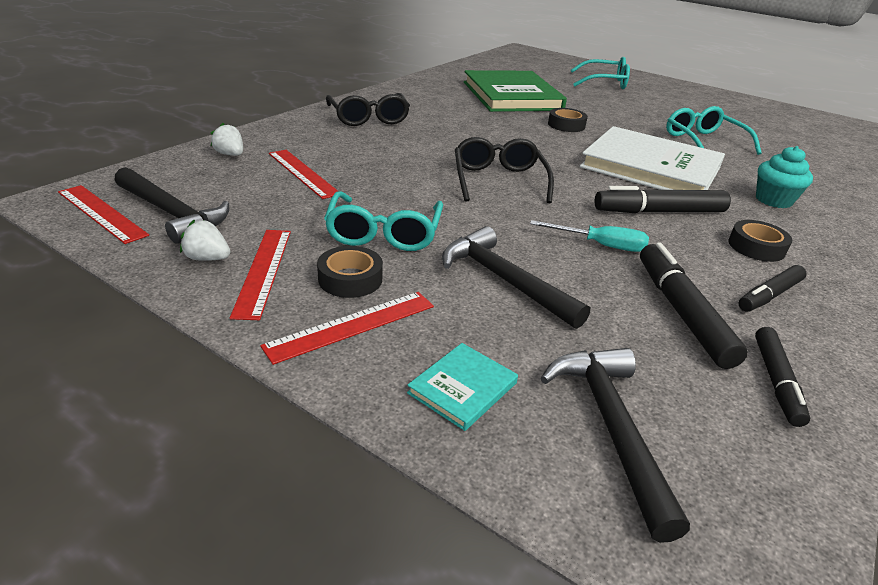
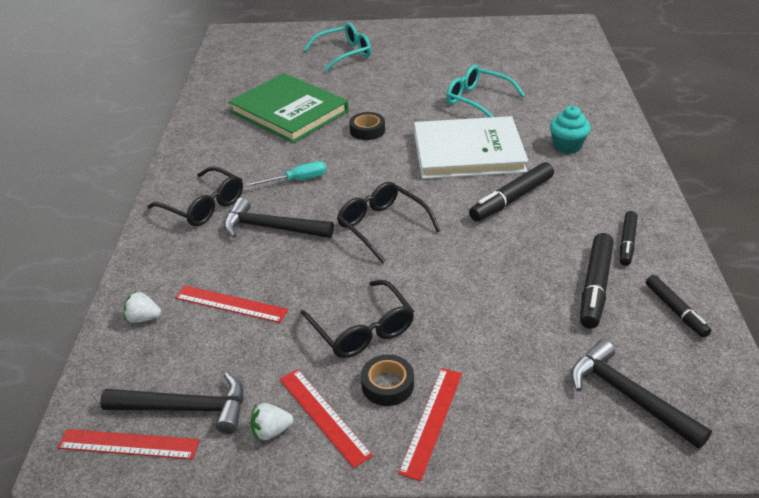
camera: 30 degrees left, 5 degrees up
(384, 233) = (362, 329): turquoise glasses -> black glasses
(462, 388) = (537, 422): turquoise book -> none
(504, 280) = (479, 324): black hammer -> black hammer (271, 228)
(600, 245) = (505, 255): turquoise screwdriver -> turquoise screwdriver (297, 180)
(681, 312) = (595, 287): black marker -> black marker turned 120 degrees counterclockwise
(756, 247) = (590, 201): black tape -> none

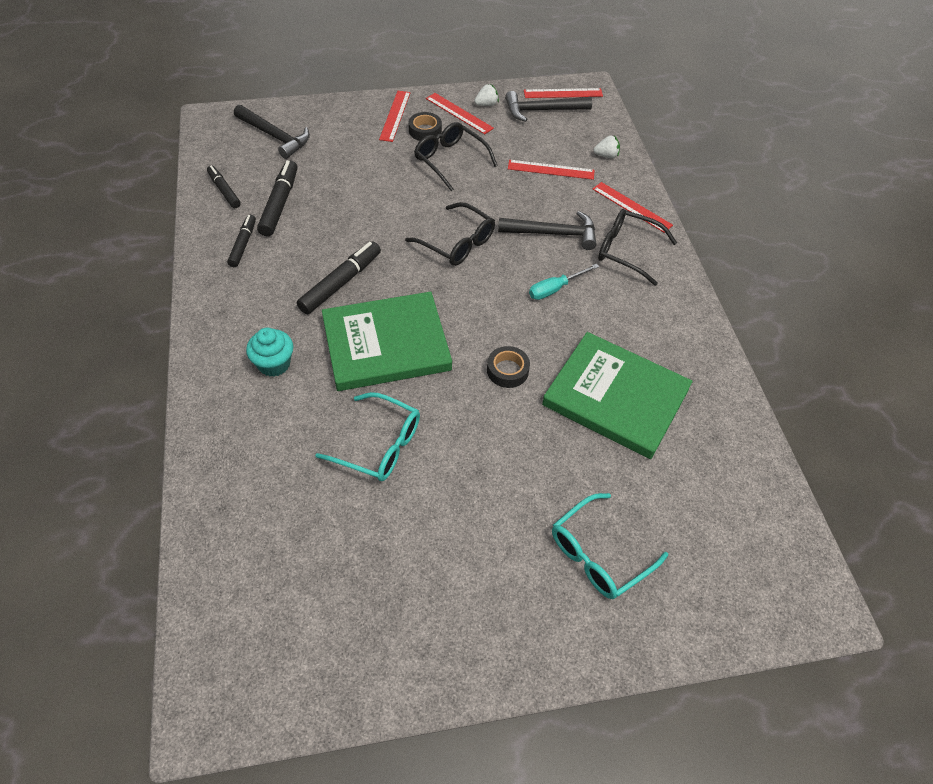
camera: 165 degrees right, 15 degrees up
(163, 249) = (631, 207): none -> red ruler
(468, 152) = (386, 344): white book -> green book

